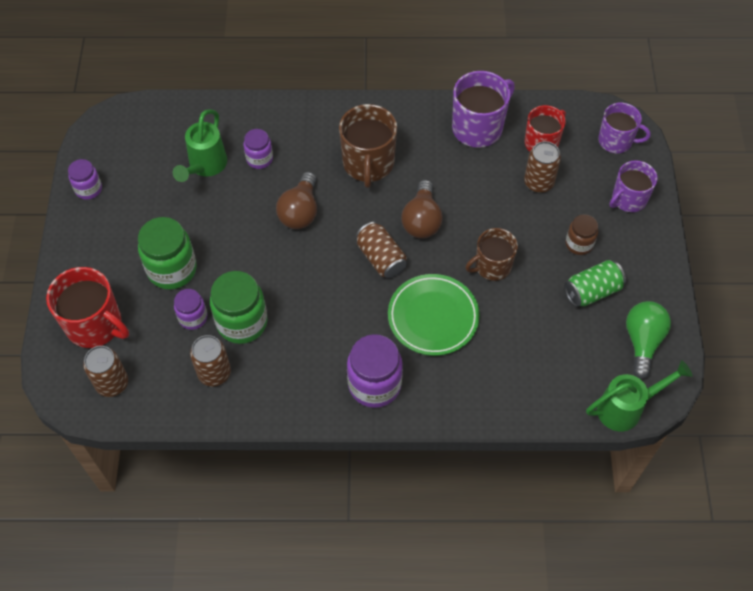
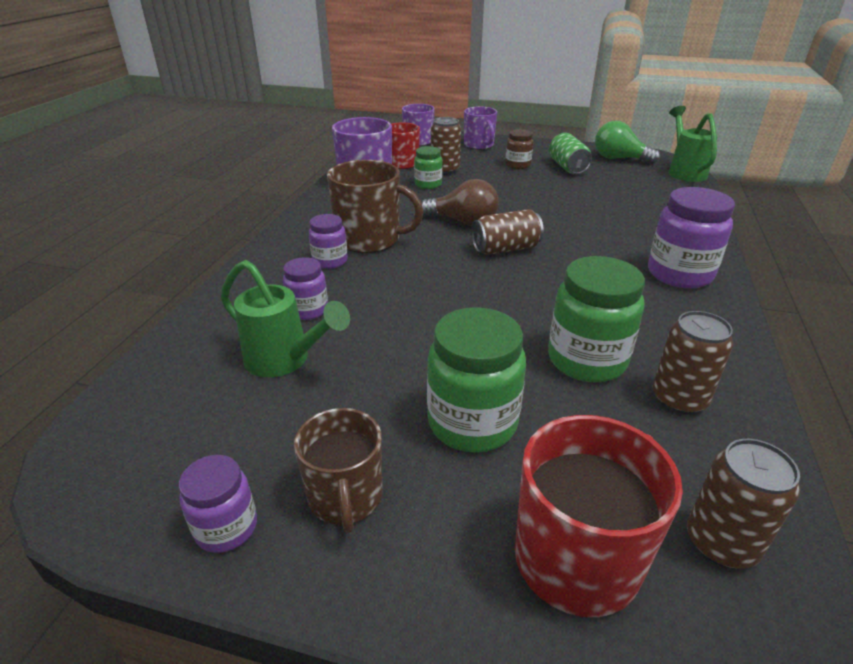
camera: 75 degrees left, 25 degrees down
(193, 317) = (573, 410): purple jar -> purple jar (330, 261)
(300, 211) = (415, 290): brown light bulb -> none
(433, 317) = (589, 232): green plate -> none
(492, 266) = (531, 199): brown mug -> brown mug (345, 497)
(495, 177) = (428, 184): none -> green jar

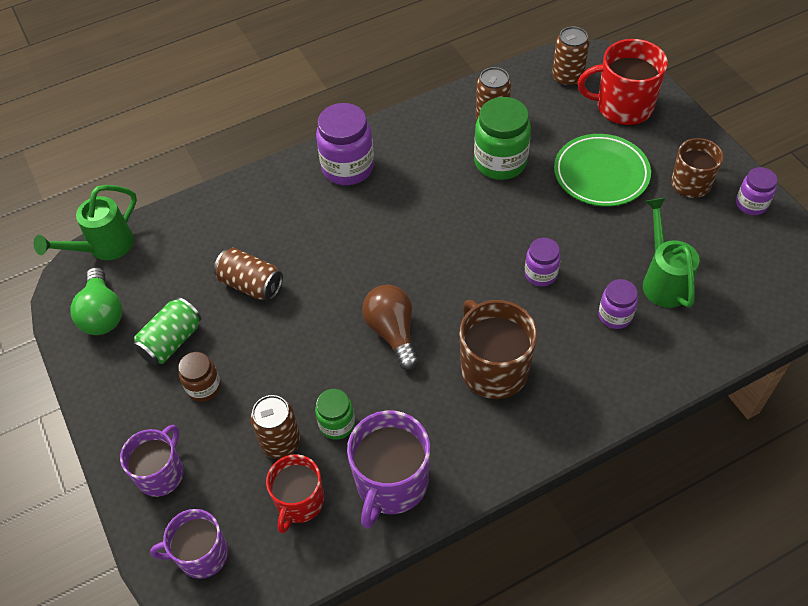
camera: 130 degrees left, 20 degrees up
(330, 261) = (552, 362): purple jar -> purple jar (540, 274)
(472, 423) = (601, 174): green jar -> green plate
(505, 249) = (411, 274): brown can -> brown can (251, 284)

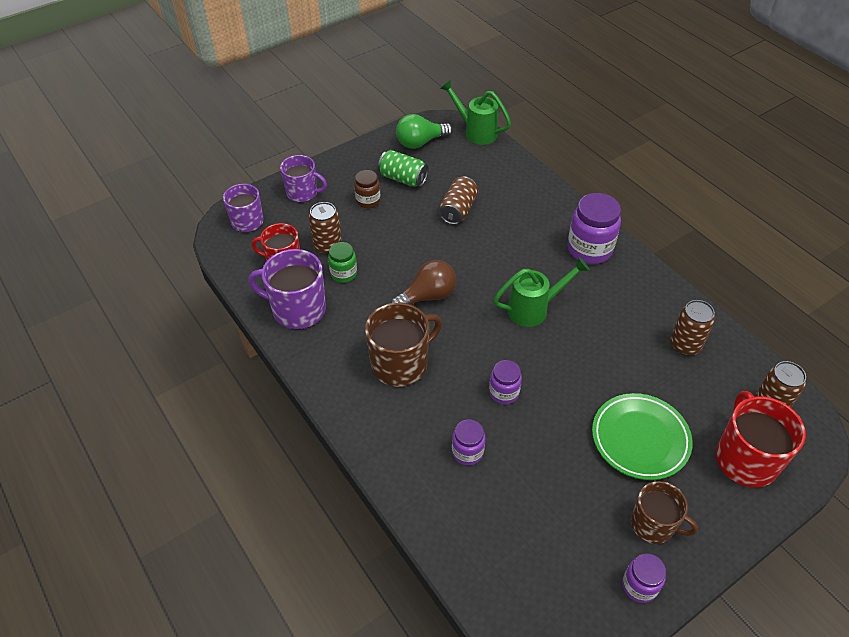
camera: 80 degrees right, 5 degrees down
(500, 162) = (630, 355): green jar -> none
(663, 280) = (517, 493): green watering can -> green watering can (534, 309)

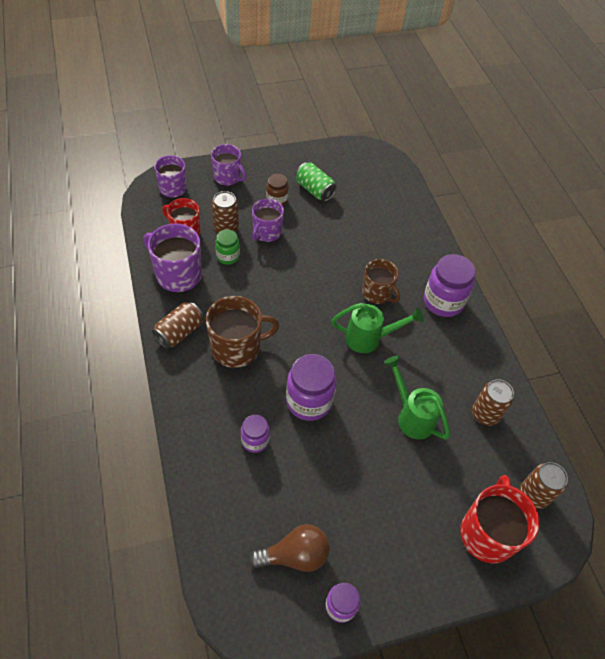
camera: 15 degrees right, 5 degrees up
(373, 236) = (267, 232): none -> purple mug
(420, 142) = (344, 163): green light bulb -> none
(427, 296) = (286, 298): brown light bulb -> brown light bulb (295, 555)
(458, 210) = (347, 231): brown can -> brown can (179, 332)
(475, 131) = (395, 167): green watering can -> green watering can (411, 415)
(504, 392) = (309, 401): purple jar -> purple jar, size x1.75
(640, 439) = (404, 482): green plate -> none
(653, 524) = (378, 559): brown mug -> brown mug (377, 293)

